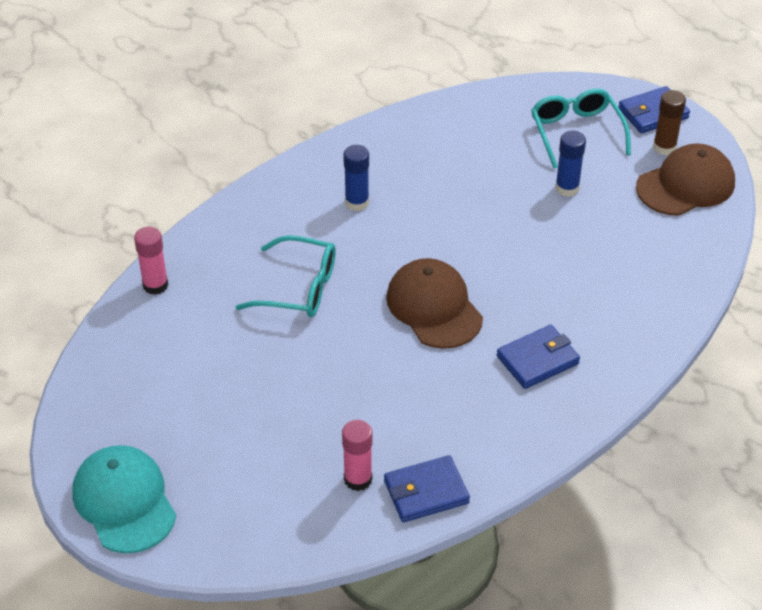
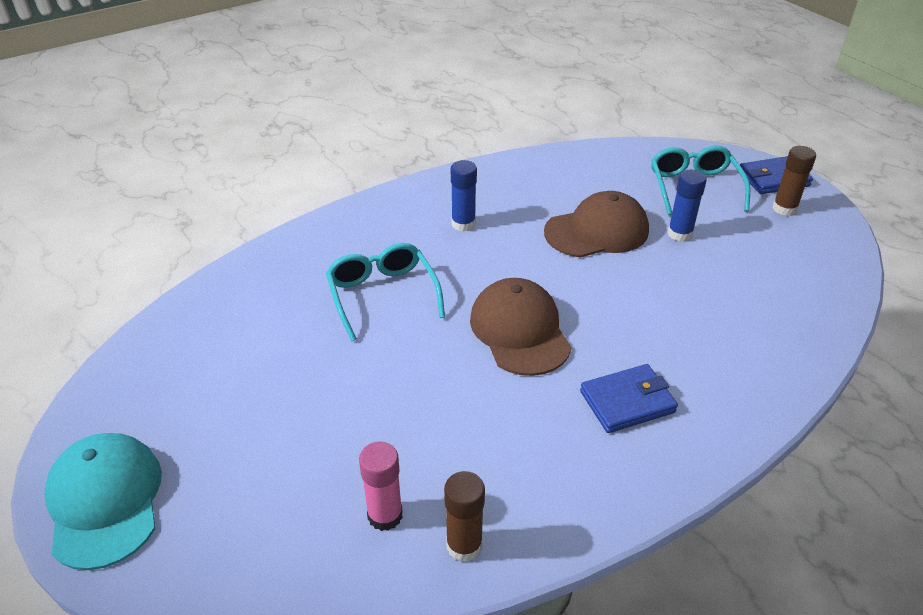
camera: 10 degrees right, 5 degrees down
(155, 285) = (239, 275): pink glue stick -> none
(299, 288) = (382, 295): turquoise glasses -> turquoise glasses turned 135 degrees counterclockwise
(426, 492) = (464, 545): blue wallet -> brown glue stick
(686, 185) = (807, 244): brown cap -> brown cap (597, 231)

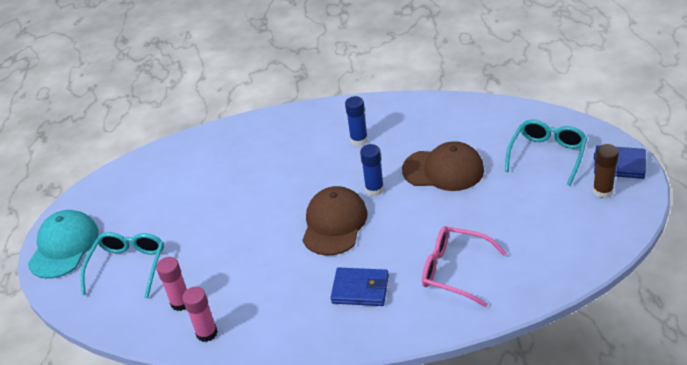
camera: 35 degrees right, 0 degrees up
(382, 295) = (273, 175): turquoise glasses -> turquoise glasses (128, 266)
(464, 545) = (207, 333): brown glue stick -> pink glue stick
(680, 234) = (501, 188): blue glue stick -> blue glue stick (374, 189)
(717, 340) = (454, 270): none -> pink glasses

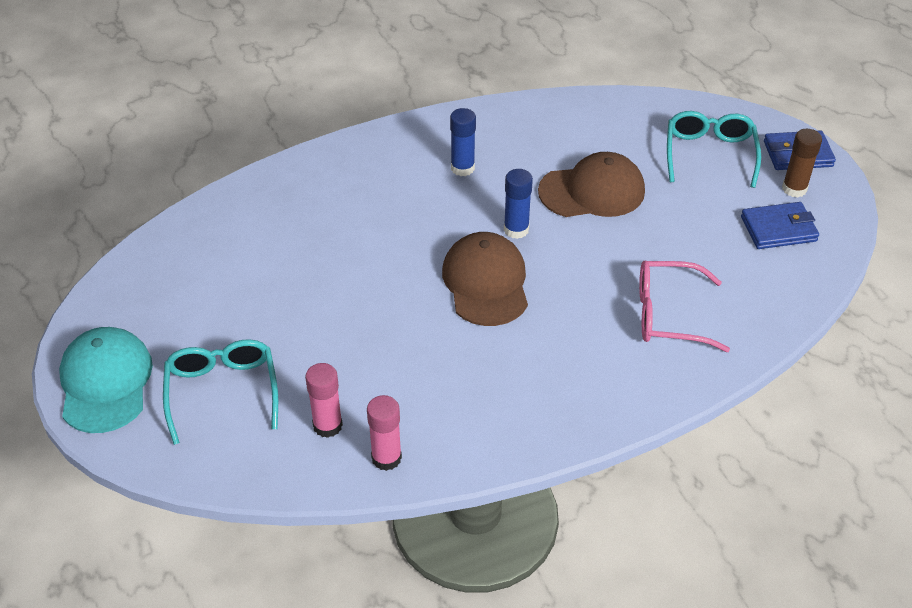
camera: 25 degrees left, 5 degrees up
(360, 289) = (563, 360): blue wallet -> blue wallet (778, 229)

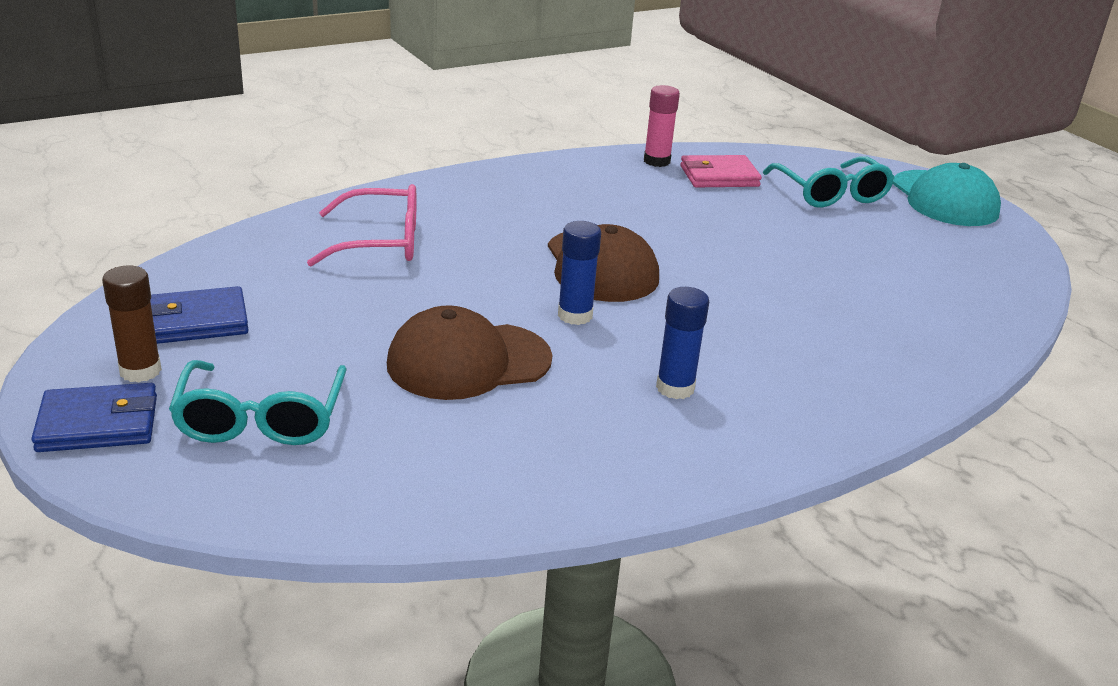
camera: 170 degrees right, 15 degrees down
(327, 425) = (719, 176): pink glue stick -> pink wallet

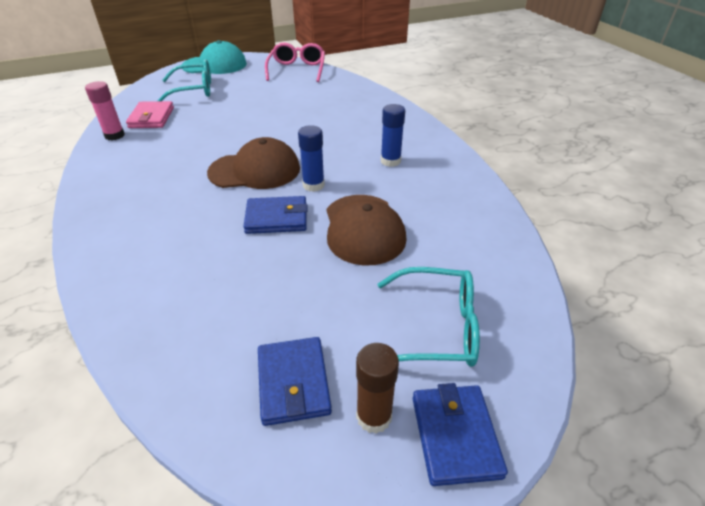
camera: 80 degrees left, 10 degrees up
(381, 242) = (184, 267): pink glasses -> pink glasses (297, 70)
(485, 291) = (276, 218): none -> blue wallet

